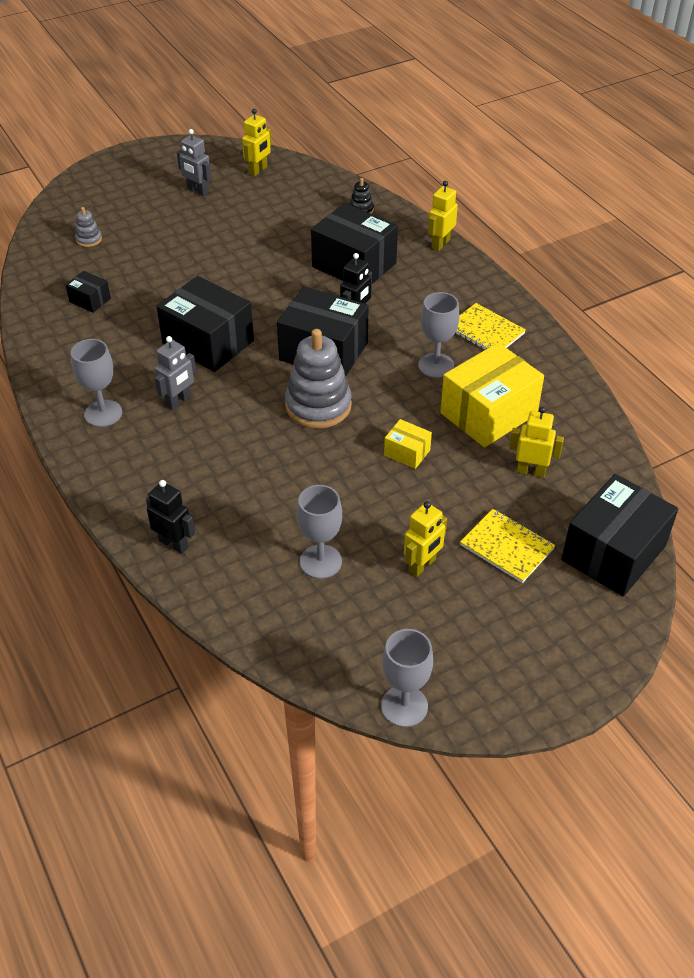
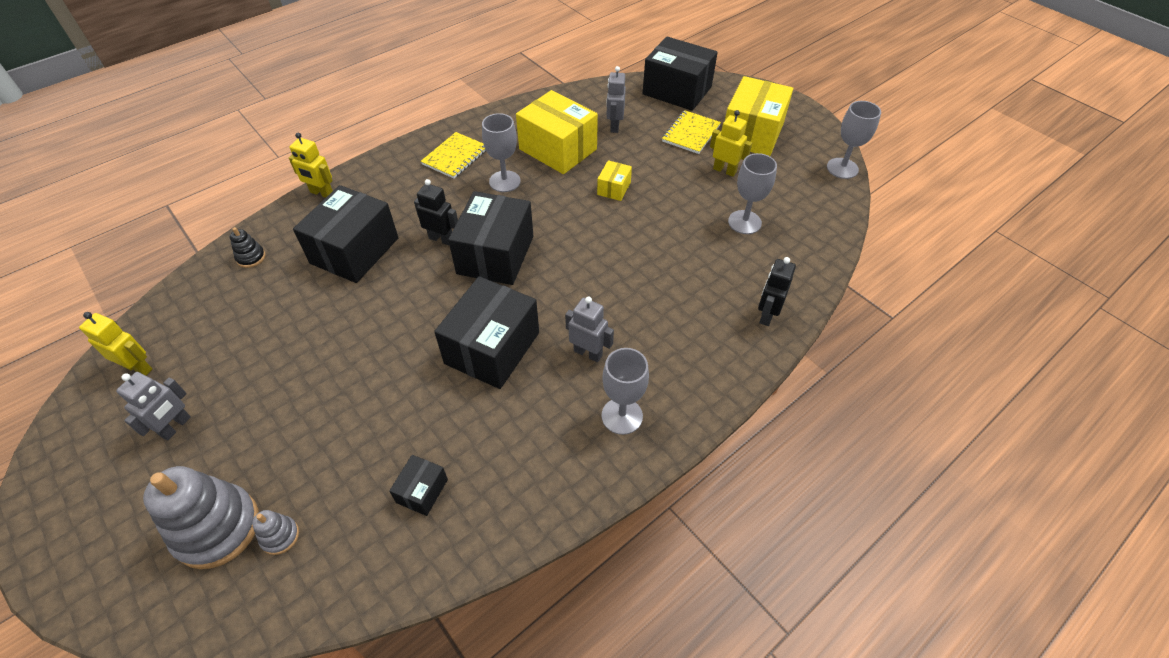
camera: 100 degrees left, 5 degrees up
(318, 405) = (571, 248): grey stacking toy -> grey stacking toy (217, 528)
(500, 617) = (752, 133): none -> yellow box
(531, 471) = (614, 126): yellow robot -> grey robot

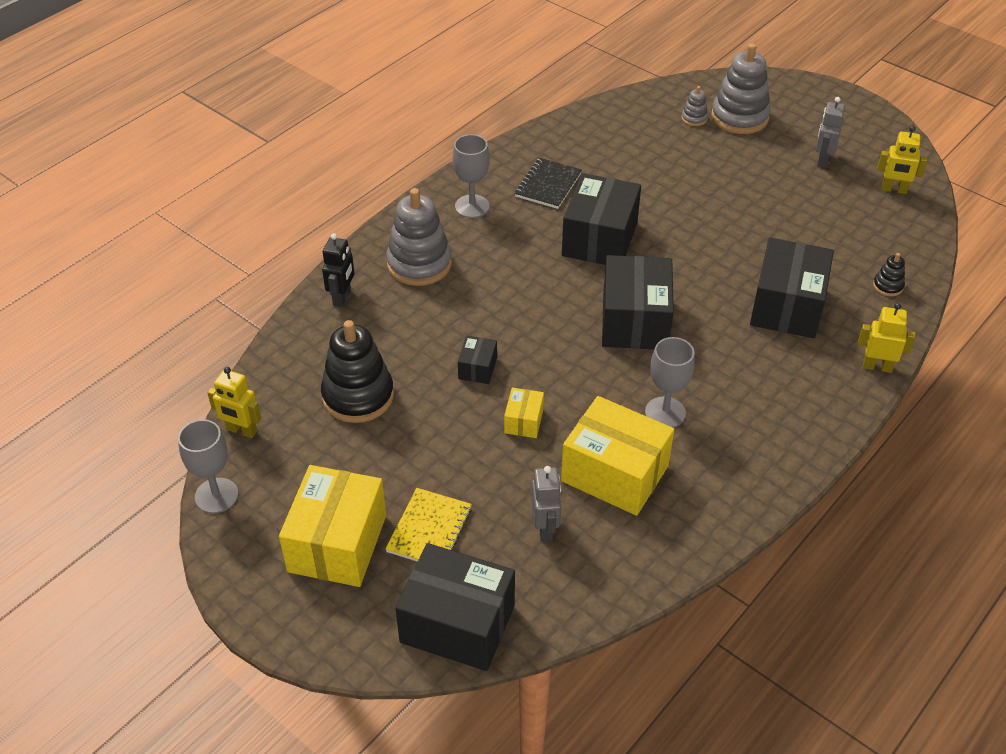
camera: 170 degrees right, 5 degrees down
(422, 491) = (610, 149): black box -> black box (477, 368)
(441, 239) = (702, 330): black robot -> none
(455, 157) = (747, 441): yellow notebook -> none
(523, 436) = (548, 185): none -> black notebook
(588, 353) = (511, 246): grey robot -> none
(688, 344) = (419, 264): none -> grey stacking toy
(724, 170) = (380, 469): yellow robot -> yellow robot (241, 430)
(744, 222) = (358, 396): grey goblet -> black stacking toy

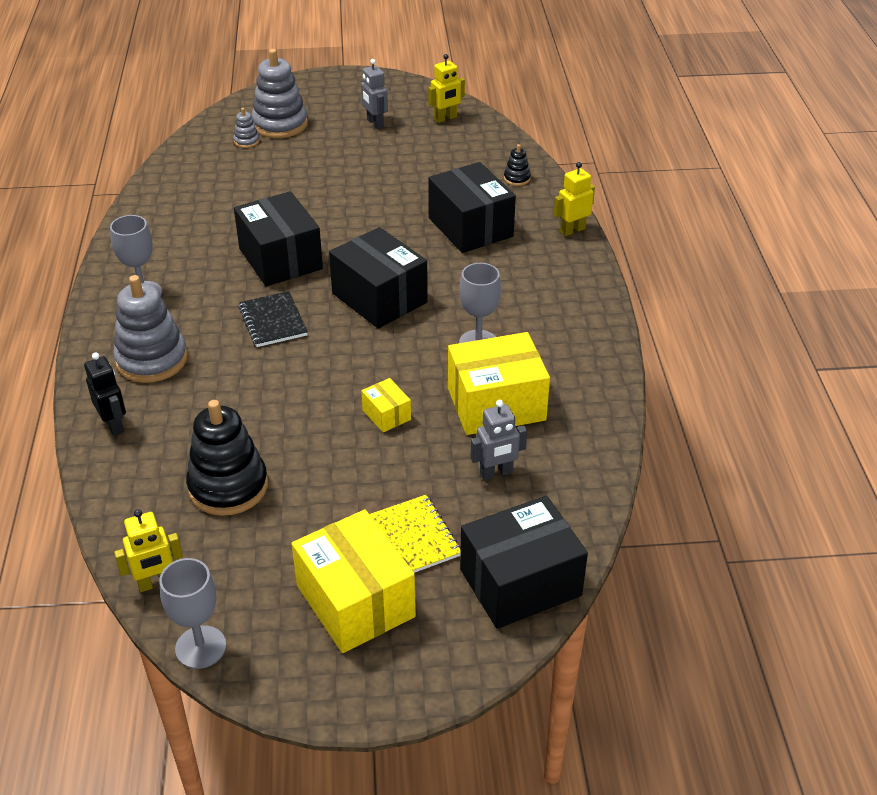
camera: 45 degrees left, 5 degrees down
(477, 368) = (302, 402): black box -> none
(545, 528) = (496, 473): grey robot -> grey robot turned 120 degrees clockwise
(548, 185) = (189, 244): black notebook -> black notebook (273, 321)

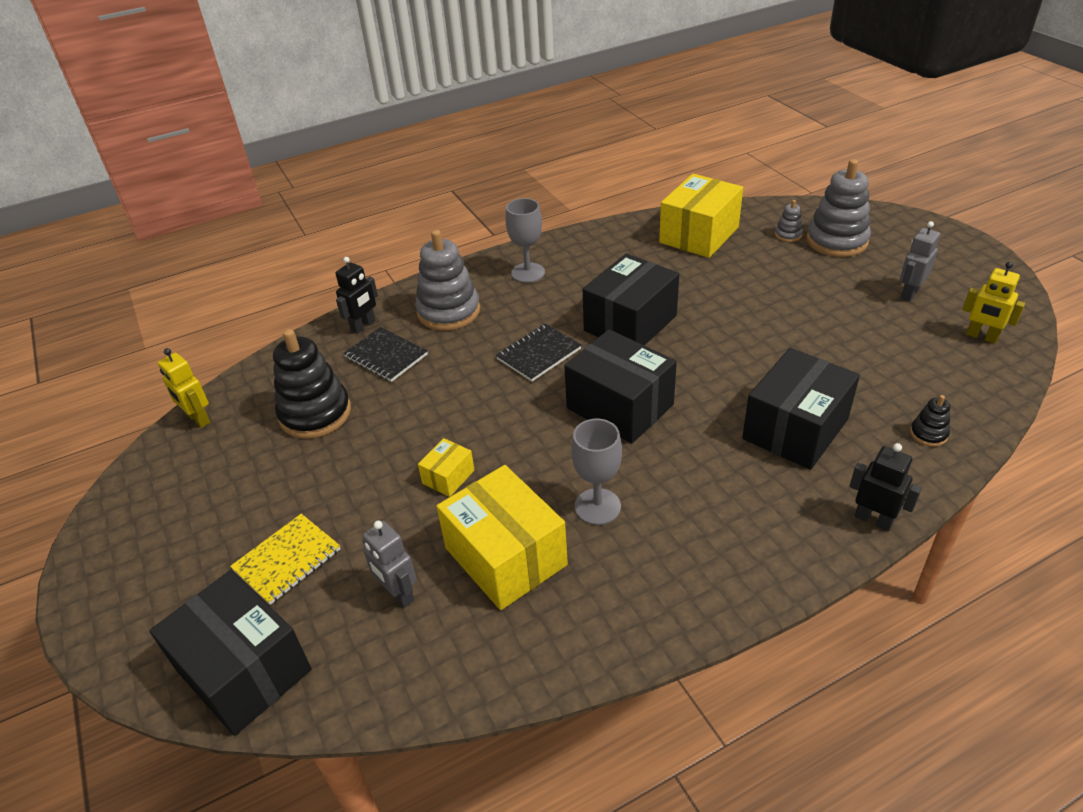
camera: 70 degrees right, 0 degrees up
(182, 418) = (386, 356): none -> black notebook
(200, 647) = (134, 471): grey goblet -> none
(355, 601) = (197, 547): yellow box -> yellow box (699, 235)
(379, 298) = (619, 406): black box -> black box turned 75 degrees counterclockwise
(572, 230) = (873, 519): yellow robot -> black robot

